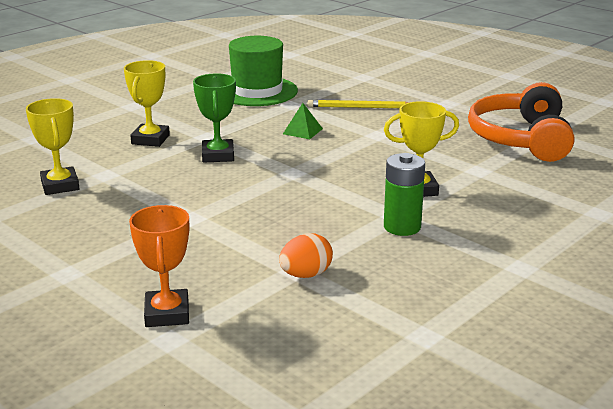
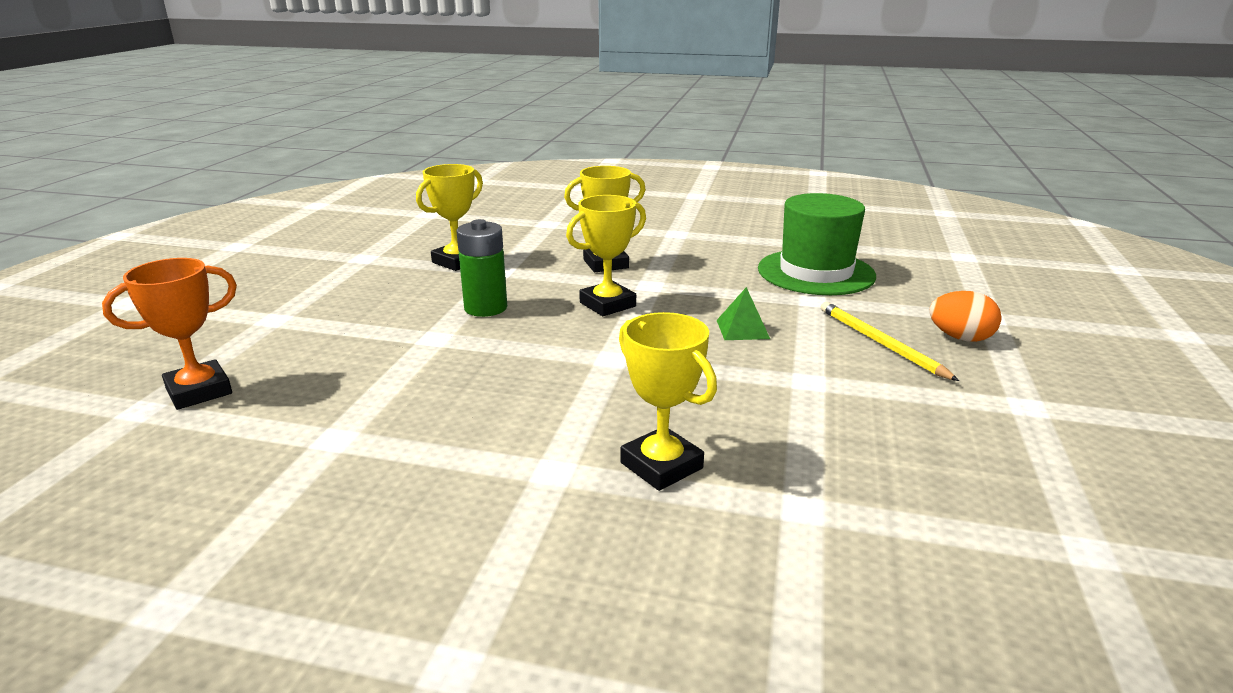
camera: 60 degrees right, 0 degrees up
(218, 155) = (607, 304): green trophy -> yellow trophy
(306, 275) = (324, 449): orange egg -> orange egg (960, 338)
(402, 227) = (518, 487): green battery -> green battery (485, 308)
(521, 139) = (1008, 524): orange headphones -> none

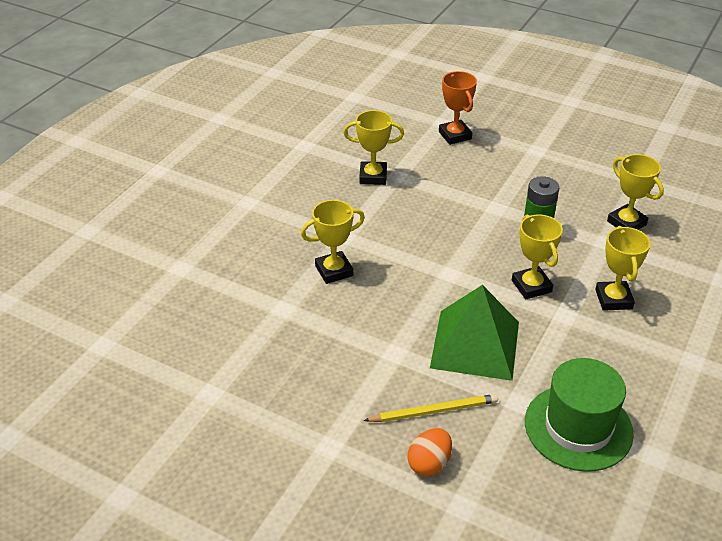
camera: 105 degrees right, 15 degrees up
(336, 467) = (373, 176): none -> yellow trophy
(742, 329) = (475, 344): green pyramid -> green pyramid, size x2.45

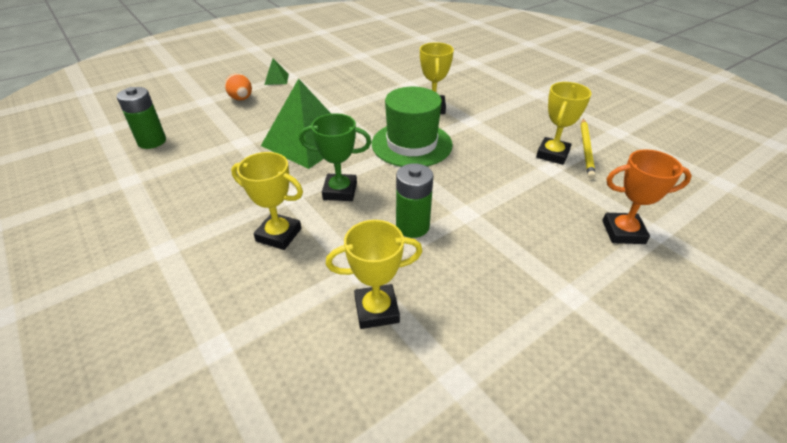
camera: 115 degrees right, 0 degrees up
(348, 456) = (276, 79): none -> green pyramid
(434, 411) = (273, 110): yellow pencil -> yellow pencil (586, 149)
(531, 286) = (340, 191): yellow trophy -> green trophy
(578, 427) = (193, 157): green hat -> green hat (411, 144)
(586, 491) = (152, 141): none -> green battery

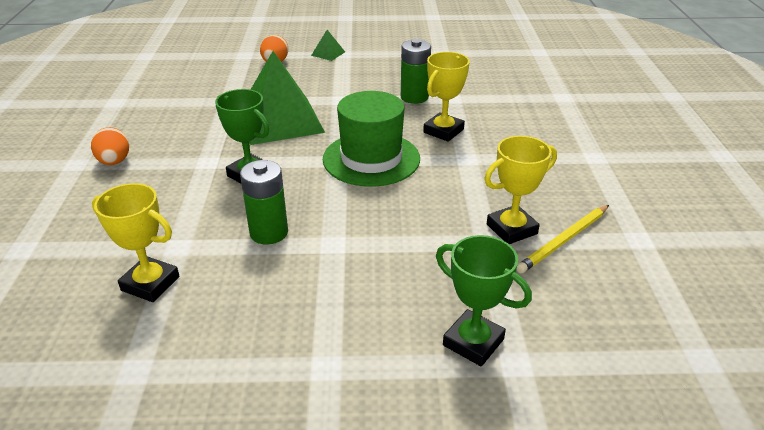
camera: 35 degrees right, 5 degrees down
(152, 141) = (165, 77): green battery -> green battery (414, 97)
(203, 230) = (114, 162): none -> orange egg
(278, 235) = (158, 189): yellow trophy -> none
(623, 232) = (473, 342): orange trophy -> green trophy

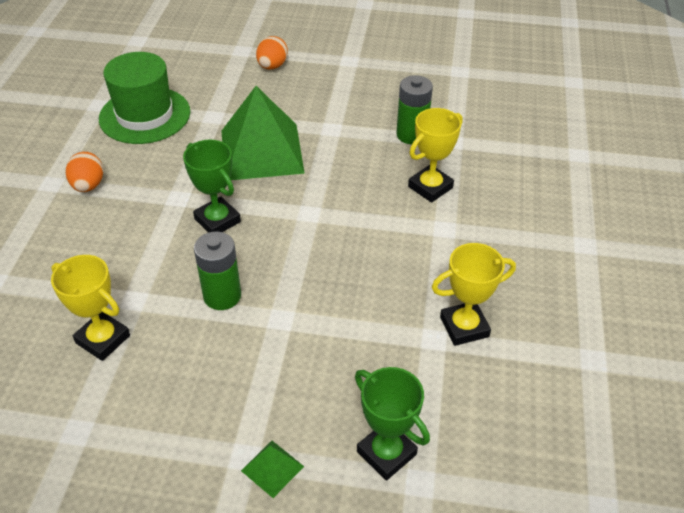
camera: 10 degrees right, 10 degrees up
(328, 53) = (332, 58): green pyramid -> green pyramid (272, 468)
(371, 159) = (344, 215): green hat -> green hat (145, 115)
(563, 241) = (513, 349): yellow pencil -> none

